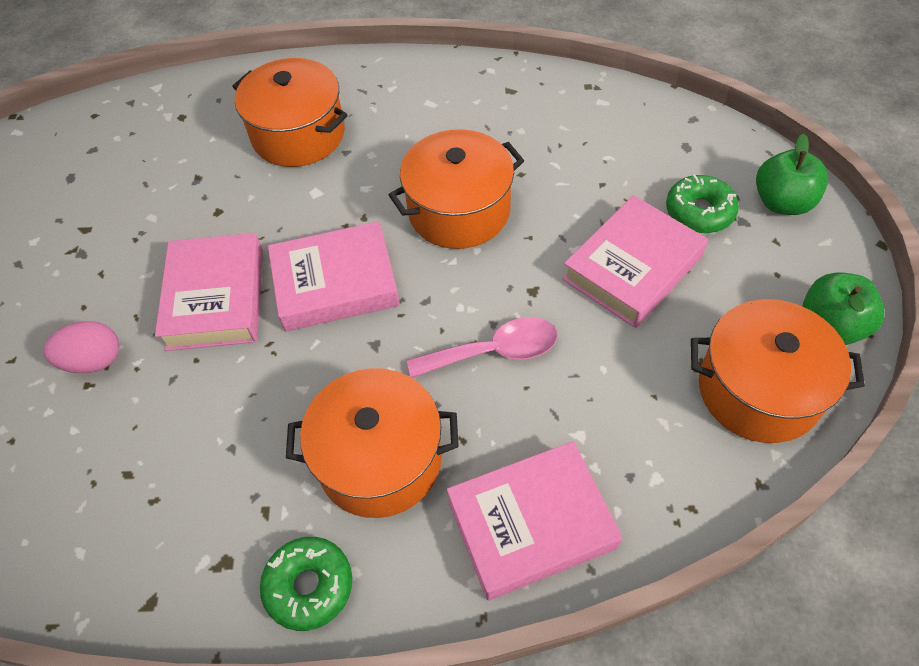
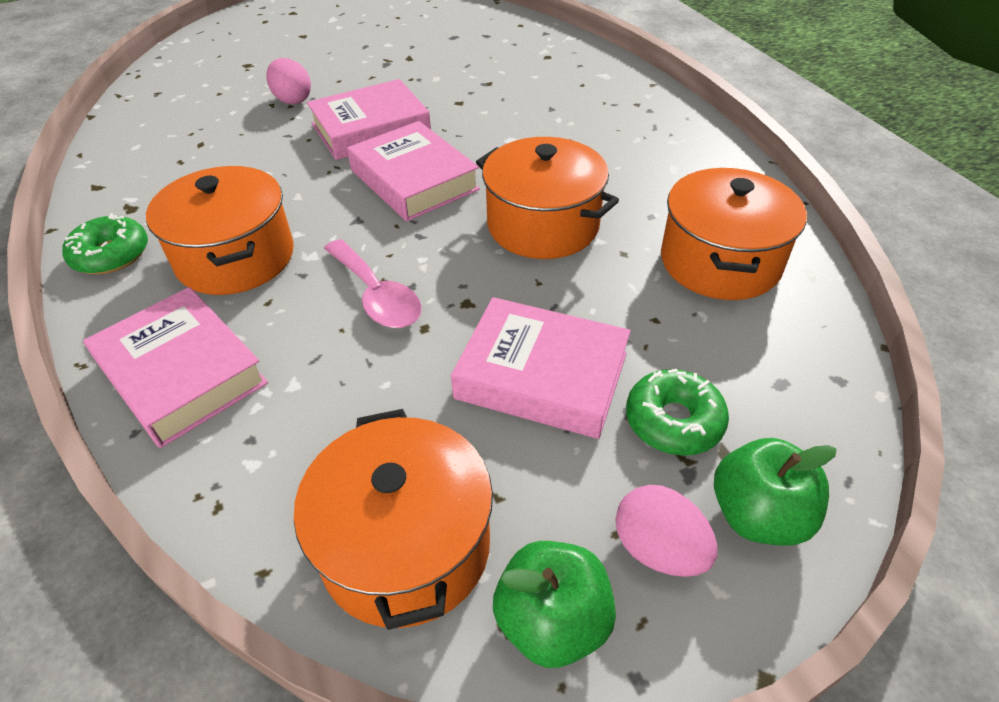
camera: 65 degrees right, 10 degrees down
(298, 134) = (571, 111): orange pot -> orange pot (720, 261)
(794, 257) = (658, 549): none -> pink egg

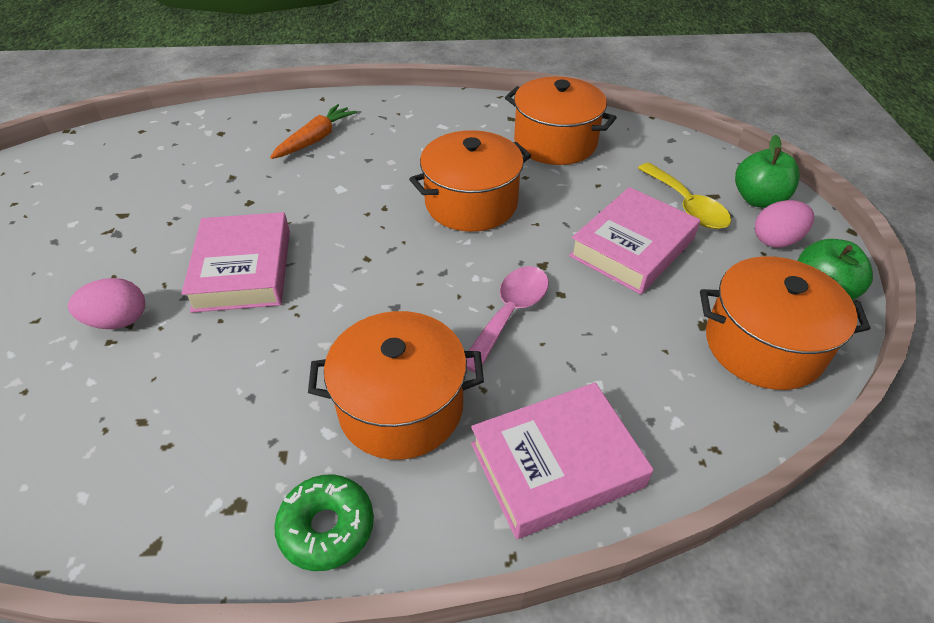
camera: 70 degrees left, 0 degrees up
(377, 296) = (510, 313): pink spoon -> pink spoon turned 45 degrees counterclockwise
(414, 180) = (358, 258): pink book -> none
(578, 103) = (315, 139): none -> orange carrot
(673, 421) = (686, 205): green donut -> yellow spoon

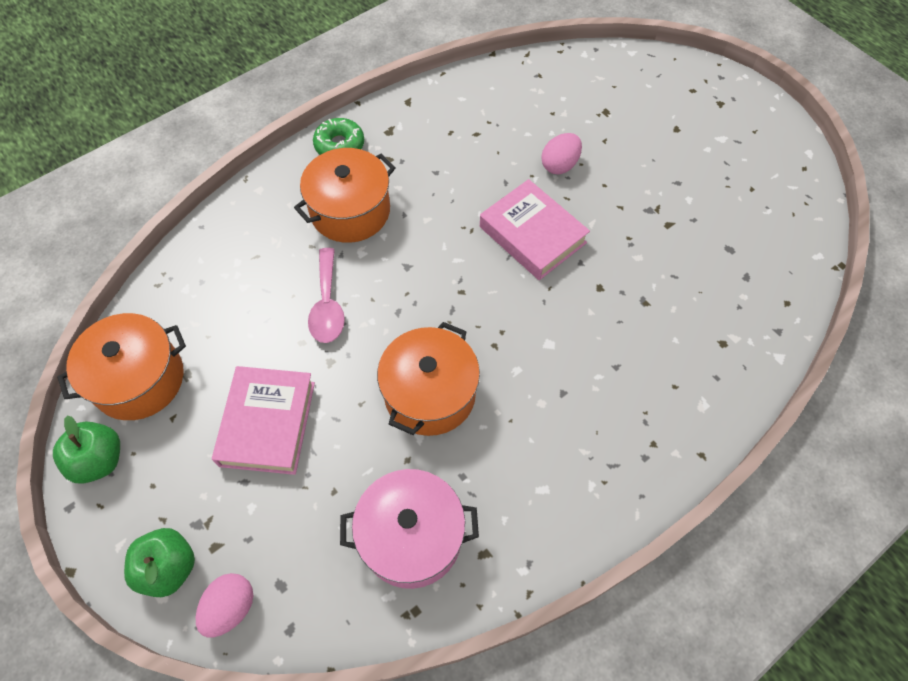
camera: 145 degrees right, 15 degrees up
(315, 139) = (635, 388): orange carrot -> none
(555, 142) = (411, 537): orange pot -> pink pot
(556, 465) = (245, 228): pink book -> none
(686, 205) = (238, 512): yellow spoon -> none
(776, 240) = (143, 510): pink egg -> pink egg (230, 608)

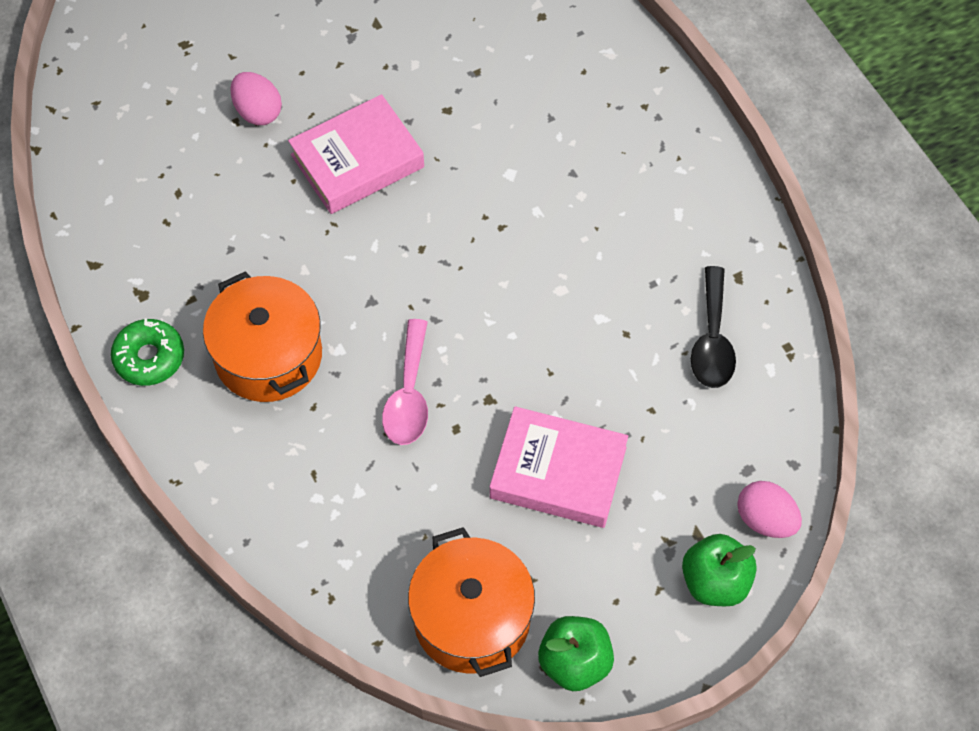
camera: 80 degrees left, 0 degrees up
(327, 305) = (408, 395): pink spoon -> pink spoon turned 90 degrees clockwise
(411, 537) = (712, 340): pink pot -> black spoon
(430, 394) = (550, 300): orange pot -> none

